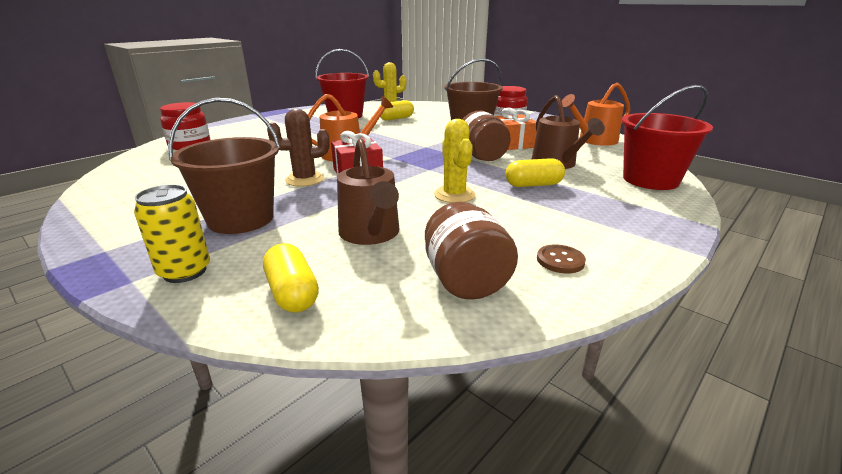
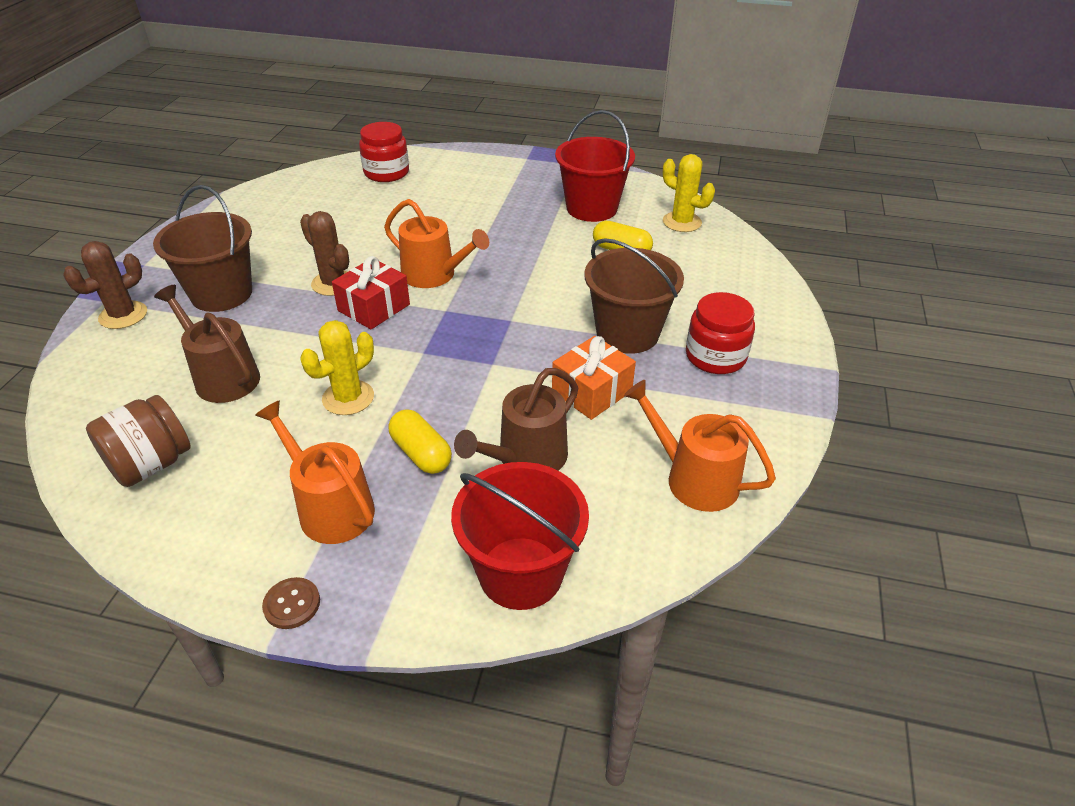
camera: 60 degrees right, 15 degrees up
(185, 272) = (123, 315): yellow can -> brown cactus
(292, 293) = (106, 378): yellow capsule -> none
(371, 234) = (222, 377): brown watering can -> brown watering can turned 90 degrees clockwise
(482, 157) = (502, 380): brown jar -> none
(560, 260) = (211, 519): brown button -> brown button (292, 604)
(571, 216) = (330, 507): none -> orange watering can

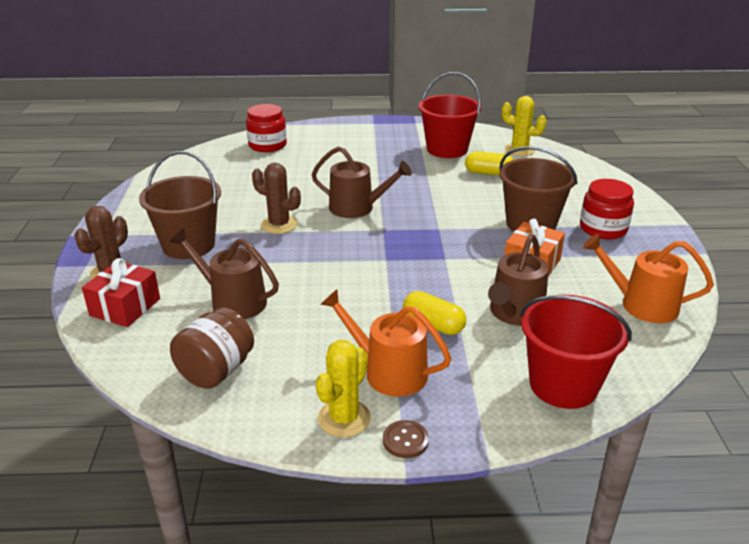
camera: 15 degrees left, 10 degrees down
(348, 398) = (348, 298): yellow cactus -> yellow cactus (344, 418)
(374, 307) = (324, 236): red gift -> red gift (125, 307)
(434, 275) = (357, 208): orange watering can -> brown watering can

